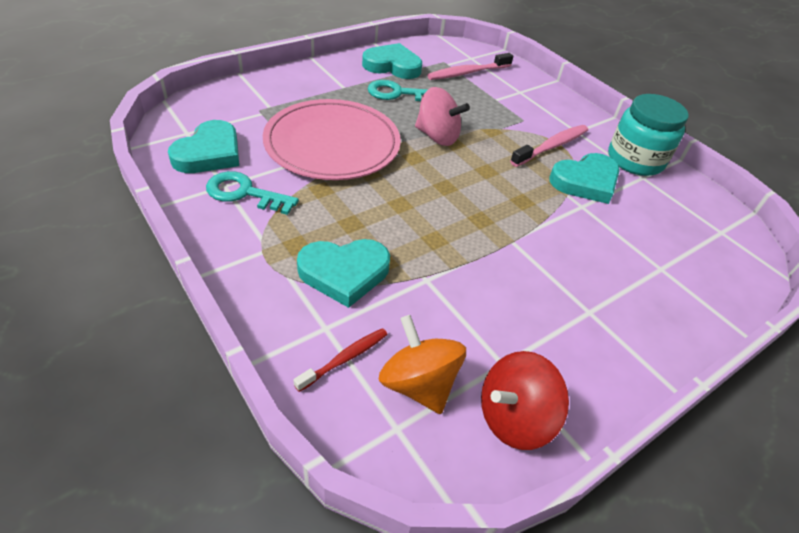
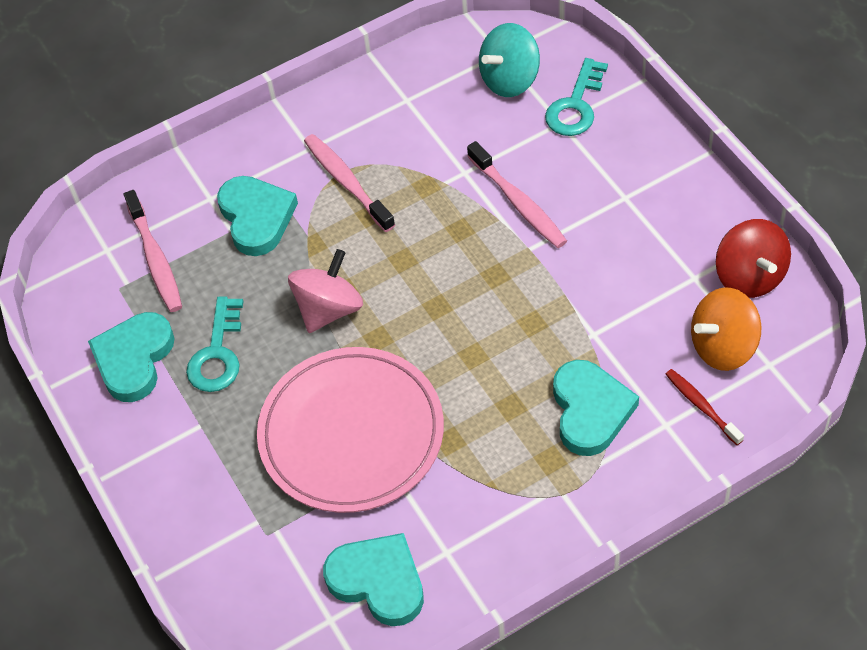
camera: 75 degrees left, 10 degrees up
(244, 193) = (461, 526): turquoise key -> turquoise key (575, 105)
(560, 236) = (518, 202): none -> pink toothbrush
(585, 182) = (419, 160): turquoise heart -> turquoise heart (256, 218)
(635, 160) = (372, 99): turquoise jar -> none
(694, 237) = (510, 79): none -> turquoise spinning top

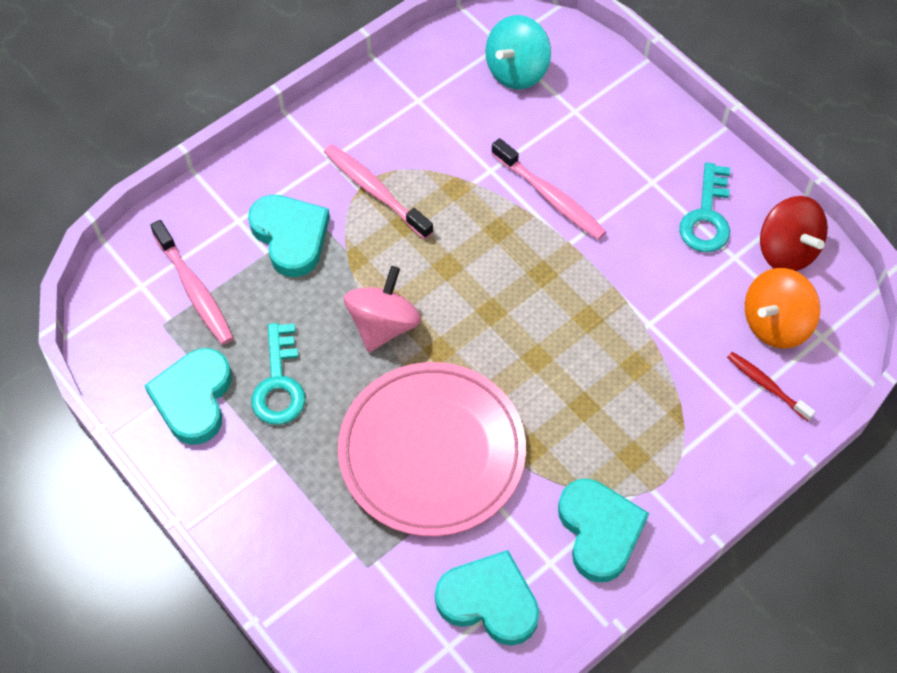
camera: 15 degrees left, 5 degrees up
(575, 105) = (586, 92): turquoise key -> turquoise key (706, 217)
(590, 410) = (661, 402): turquoise heart -> turquoise heart (599, 531)

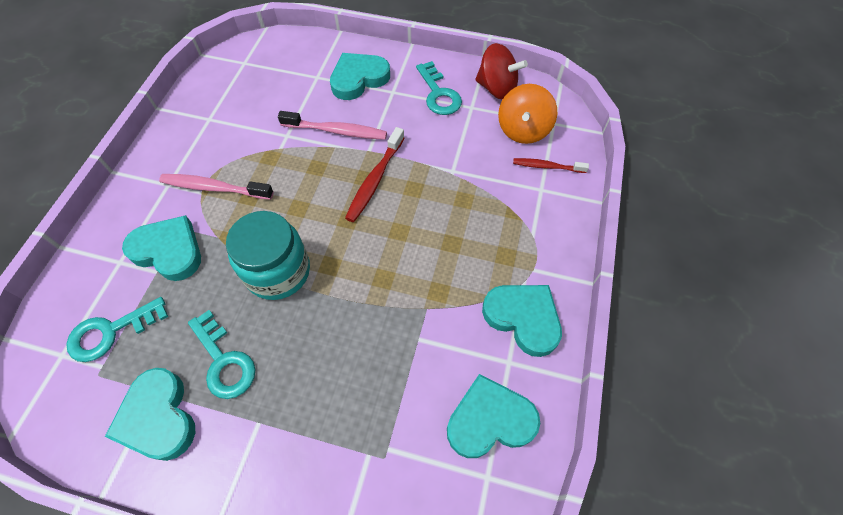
camera: 35 degrees left, 0 degrees up
(194, 289) = (111, 332): pink toothbrush -> turquoise key
(383, 325) = (278, 271): pink spinning top -> turquoise jar
(432, 451) = (373, 338): pink plate -> none
(516, 71) = (264, 72): turquoise spinning top -> none
(552, 282) = (375, 180): none -> red toothbrush
(623, 141) = (358, 79): none -> turquoise heart

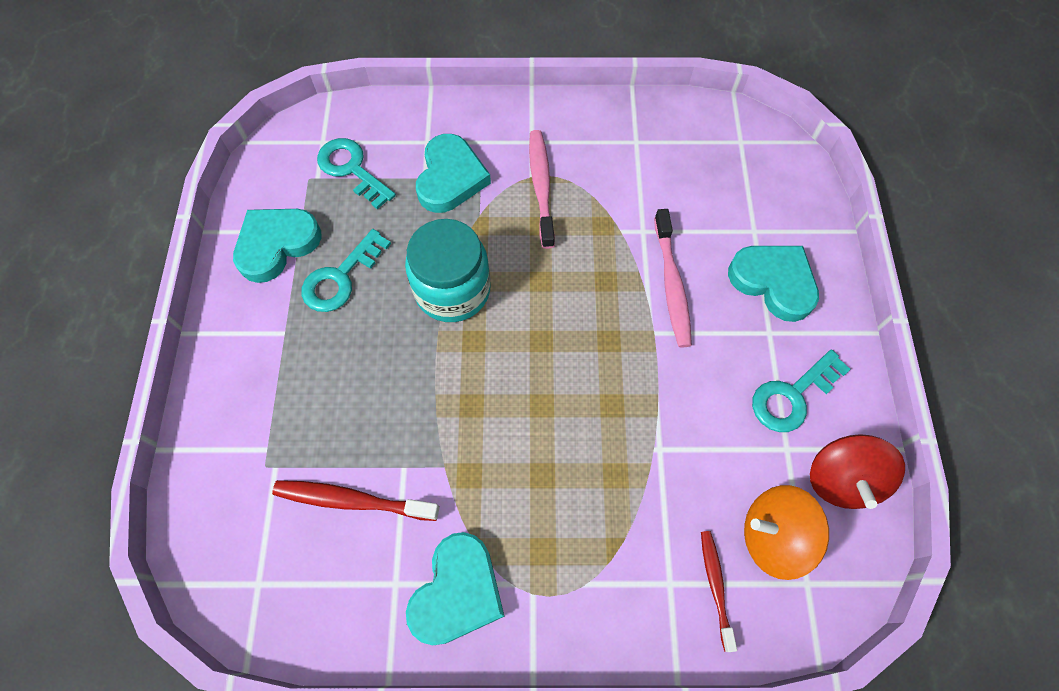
camera: 75 degrees right, 5 degrees up
(375, 180) = (610, 354): red toothbrush -> red toothbrush (353, 500)
(489, 420) = (321, 574): turquoise heart -> none

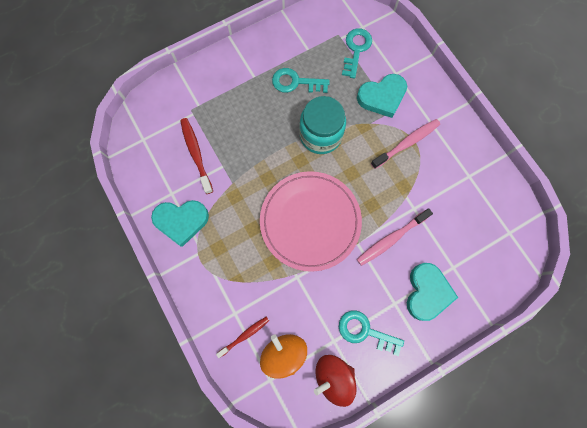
camera: 60 degrees right, 10 degrees up
(277, 245) = (294, 44): turquoise heart -> none
(581, 380) = (310, 221): none -> pink plate

